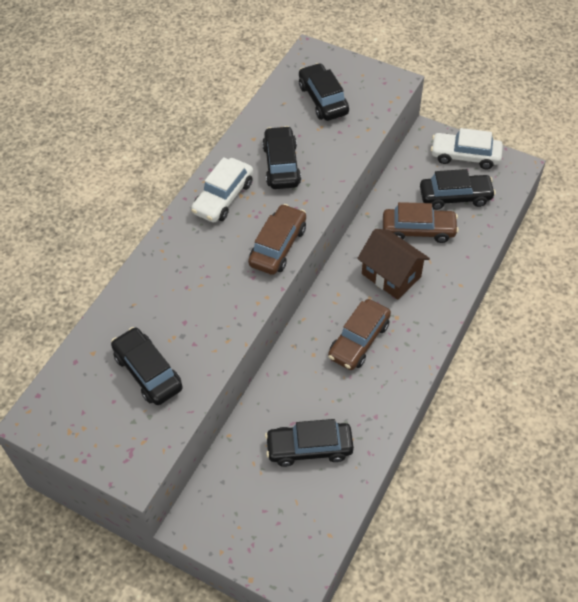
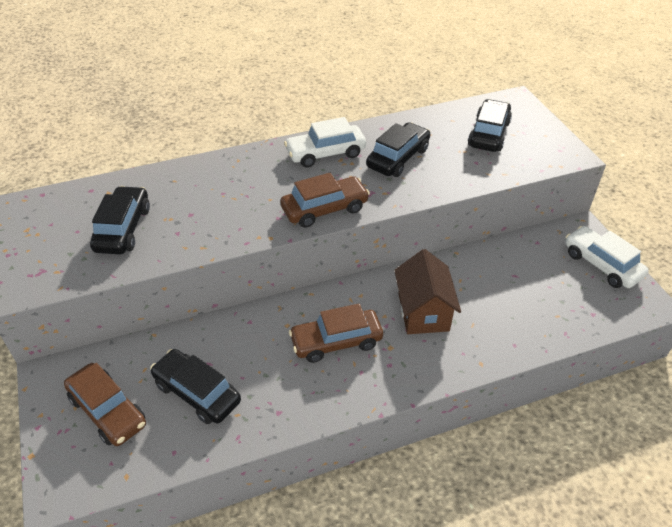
camera: 40 degrees right, 10 degrees down
(418, 230) = (489, 294): brown car -> brown car (108, 411)
(455, 197) = (555, 290): black car -> none

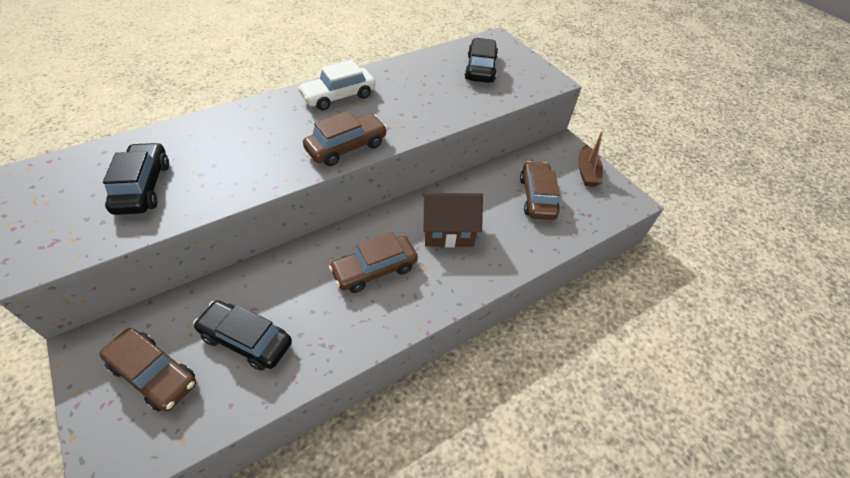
camera: 15 degrees left, 5 degrees up
(398, 158) = (406, 95): black car -> none
(423, 312) = (448, 231): brown house -> brown house turned 75 degrees counterclockwise
(534, 286) = (537, 197): none -> brown car
(601, 264) = (587, 172): white car -> brown boat

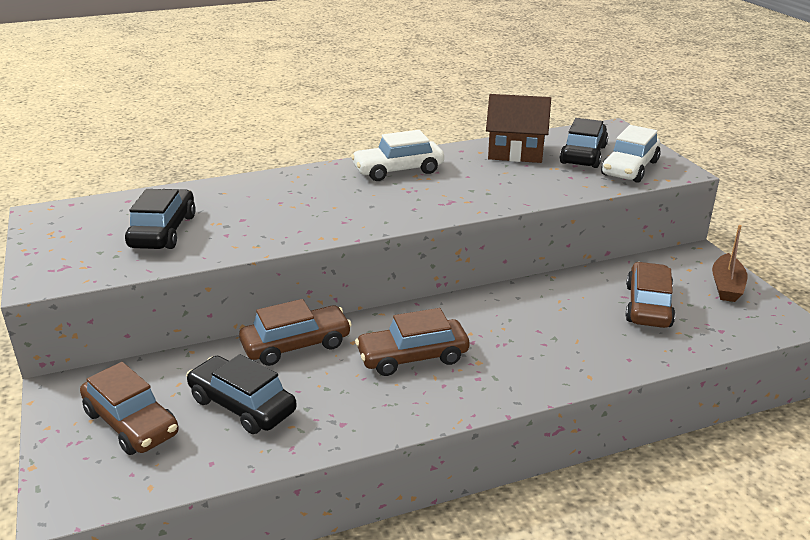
camera: 15 degrees right, 20 degrees down
(346, 147) = (398, 215): brown car -> brown car (296, 345)
(448, 231) = (517, 329): brown house -> brown house (515, 153)
(517, 81) = (629, 168): none -> white car

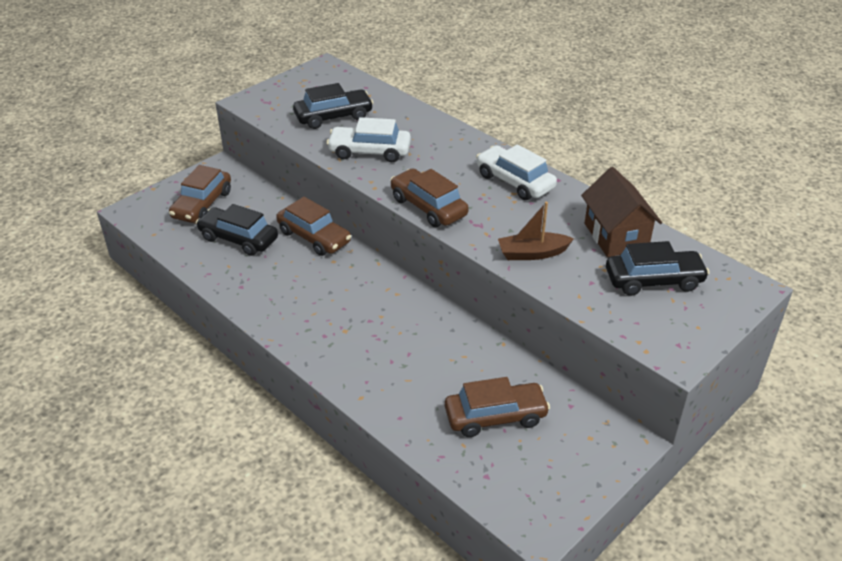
camera: 65 degrees right, 10 degrees up
(242, 405) = (238, 239): black car -> black car turned 75 degrees counterclockwise
(412, 357) = (332, 295): brown car -> brown car (428, 207)
(629, 168) = (649, 318): white car -> white car (369, 151)
(726, 286) = (576, 471): brown boat -> brown boat (532, 253)

